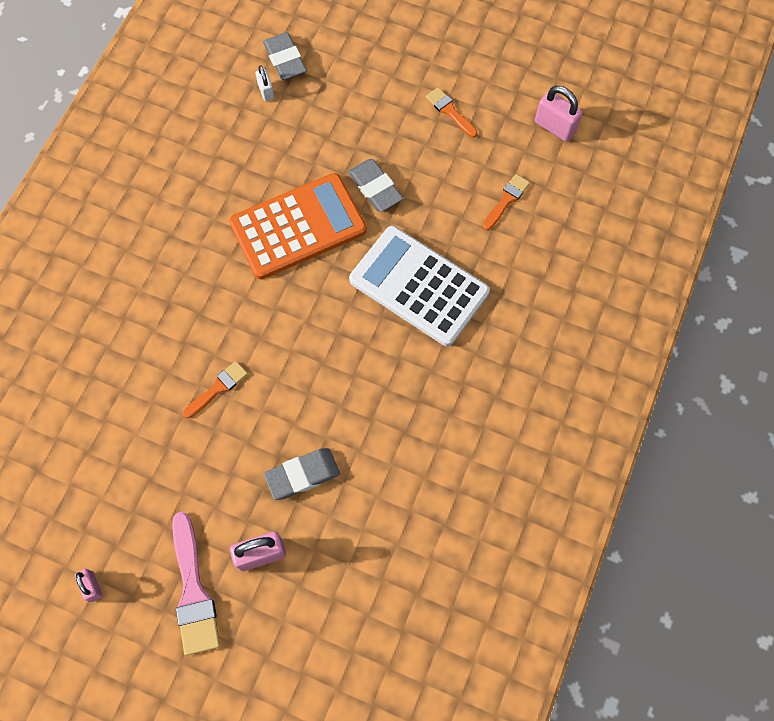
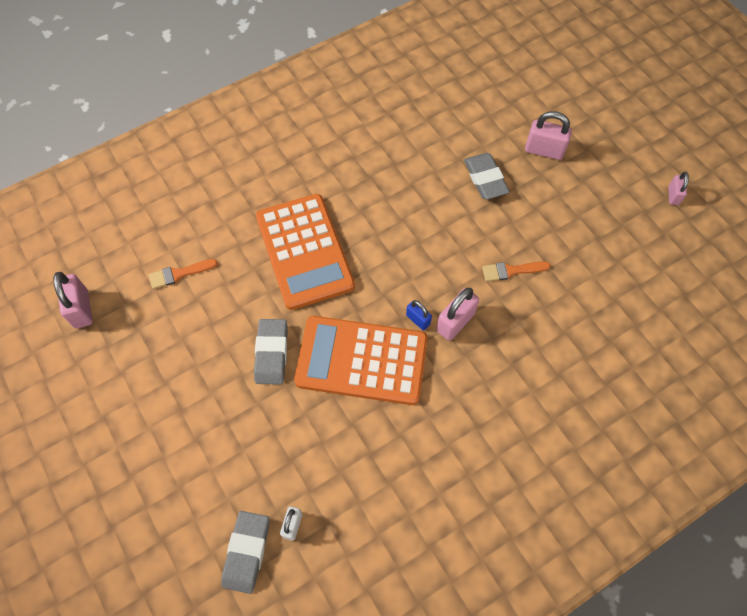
camera: 145 degrees left, 5 degrees down
(193, 591) = (602, 155): pink brush -> none
(240, 307) = (455, 322): none -> pink padlock
(274, 289) = (418, 320): none -> blue padlock
(302, 475) = (485, 179): grey eraser -> grey eraser turned 60 degrees clockwise
(418, 286) = (304, 251): white calculator -> orange calculator
(450, 111) = (148, 383): orange brush -> none

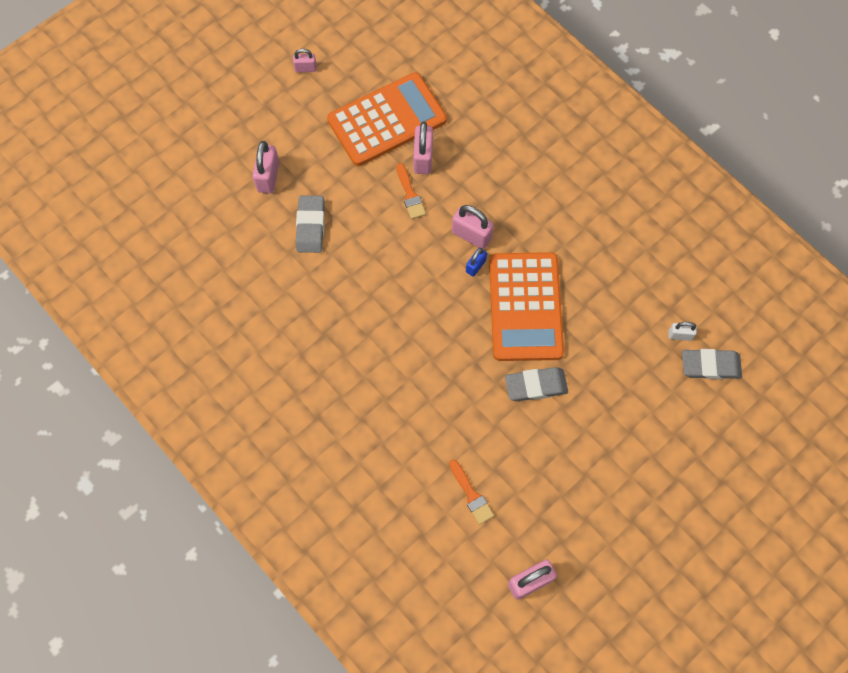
camera: 100 degrees left, 5 degrees up
(304, 251) = (423, 379): orange calculator -> orange calculator (387, 120)
(485, 179) = (310, 226): grey eraser -> grey eraser turned 60 degrees counterclockwise
(555, 290) = (423, 158): none -> pink padlock

